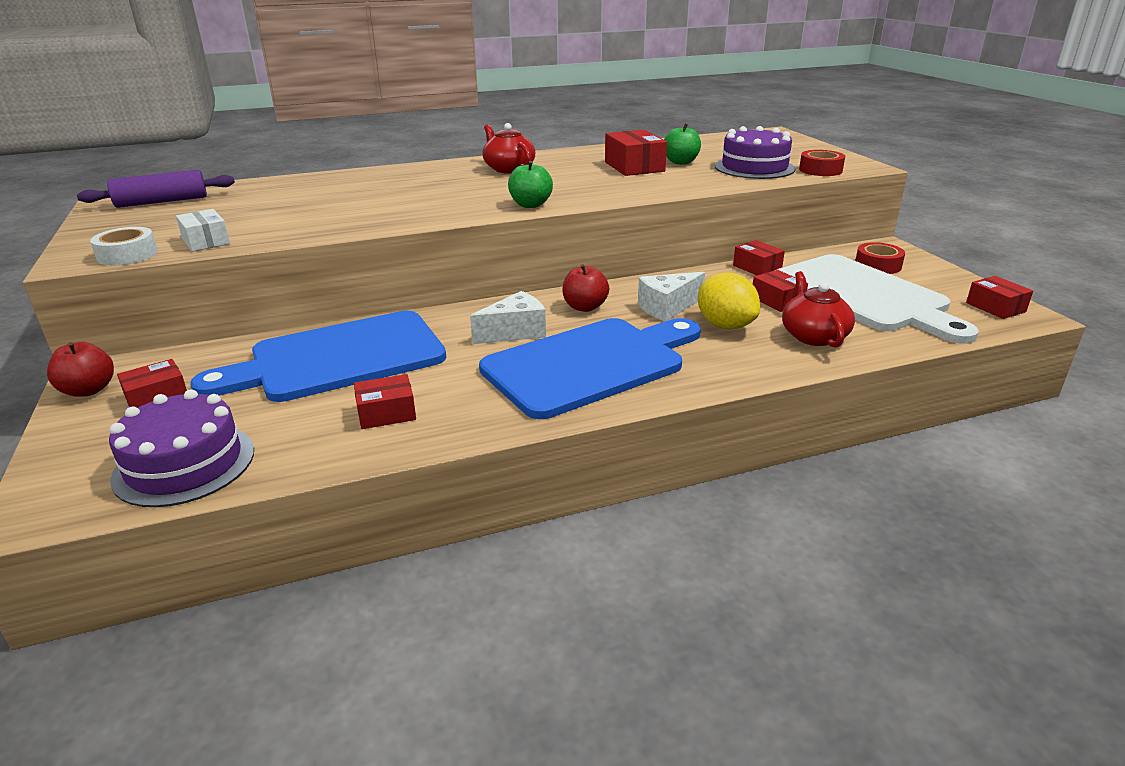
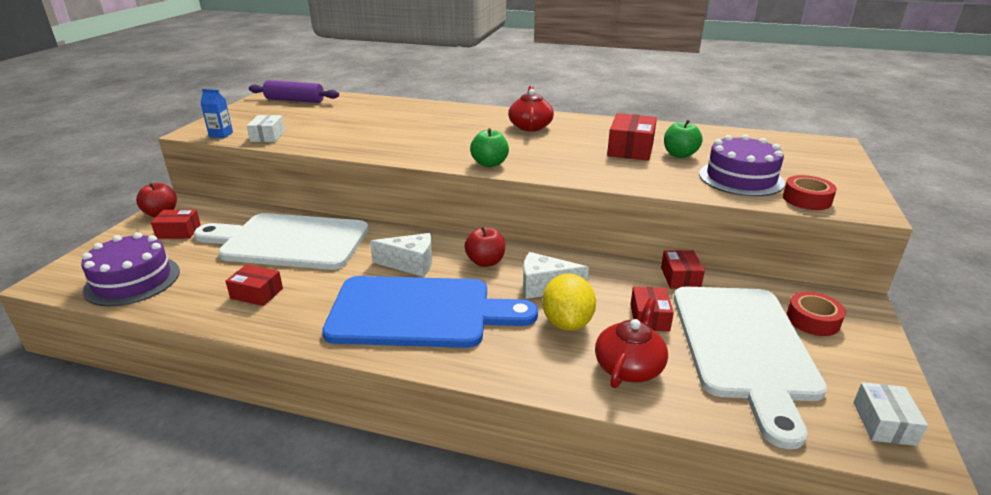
camera: 35 degrees right, 0 degrees up
(127, 255) = (221, 134): white tape -> blue carton
(338, 358) = (288, 241): blue cutting board -> white cutting board
(995, 307) = (883, 423): red box -> white box

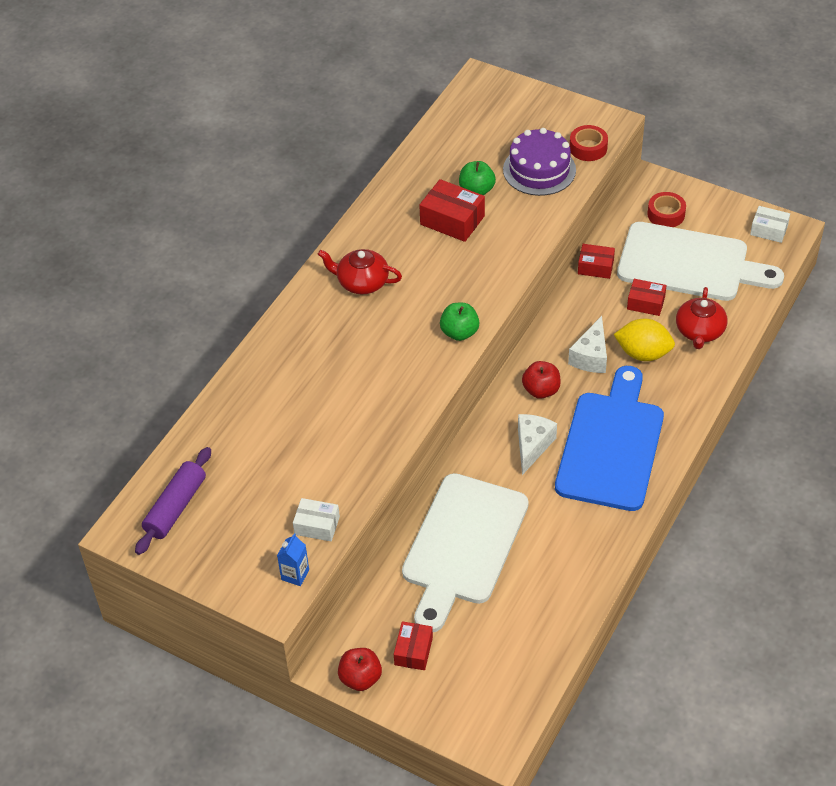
camera: 75 degrees left, 20 degrees up
(132, 280) = (512, 671): purple cake -> none
(257, 293) = (558, 563): red box -> none
(629, 366) = (699, 331): red teapot -> red teapot turned 120 degrees counterclockwise

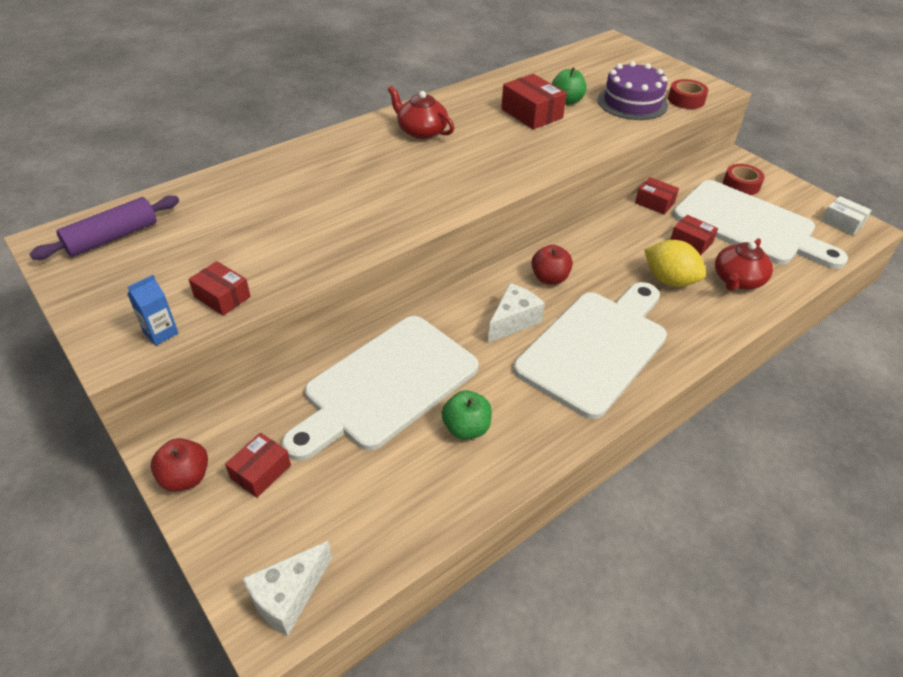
camera: 20 degrees right, 5 degrees down
(317, 525) = (222, 297): white box -> red box
(459, 332) = (483, 188): green apple -> green apple (466, 428)
(591, 356) = (614, 267): white cheese -> white cheese (288, 596)
(611, 445) = (596, 347): blue cutting board -> white cutting board

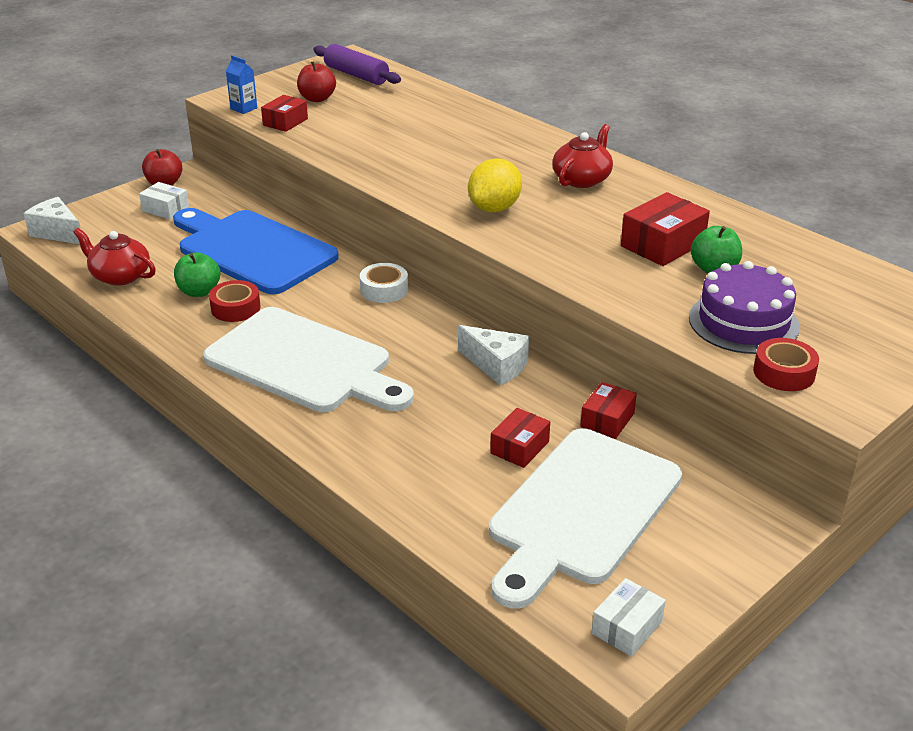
camera: 85 degrees right, 10 degrees down
(260, 471) = (165, 209): red box -> white box
(386, 386) = (252, 250): white cutting board -> blue cutting board
(479, 293) = (384, 290): none -> white tape
(513, 321) = (342, 311): white cheese -> white cheese (496, 366)
(549, 278) = (418, 333): red apple -> red apple (317, 98)
(669, 280) = (431, 422): yellow lemon -> yellow lemon (494, 208)
(737, 280) = (442, 483): red teapot -> red teapot (120, 276)
(741, 185) = (698, 516): red tape -> red tape (235, 308)

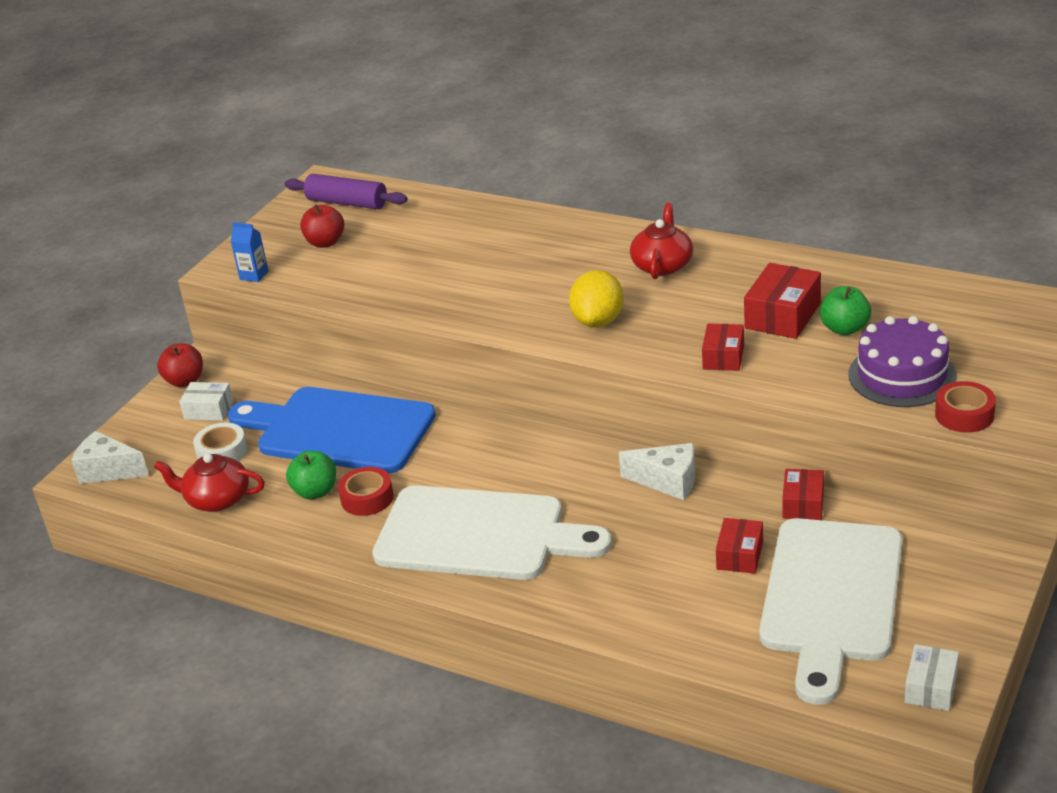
camera: 15 degrees left, 0 degrees up
(285, 122) = (312, 280): red box -> red box (723, 357)
(384, 290) = (505, 434): white tape -> white tape (222, 452)

